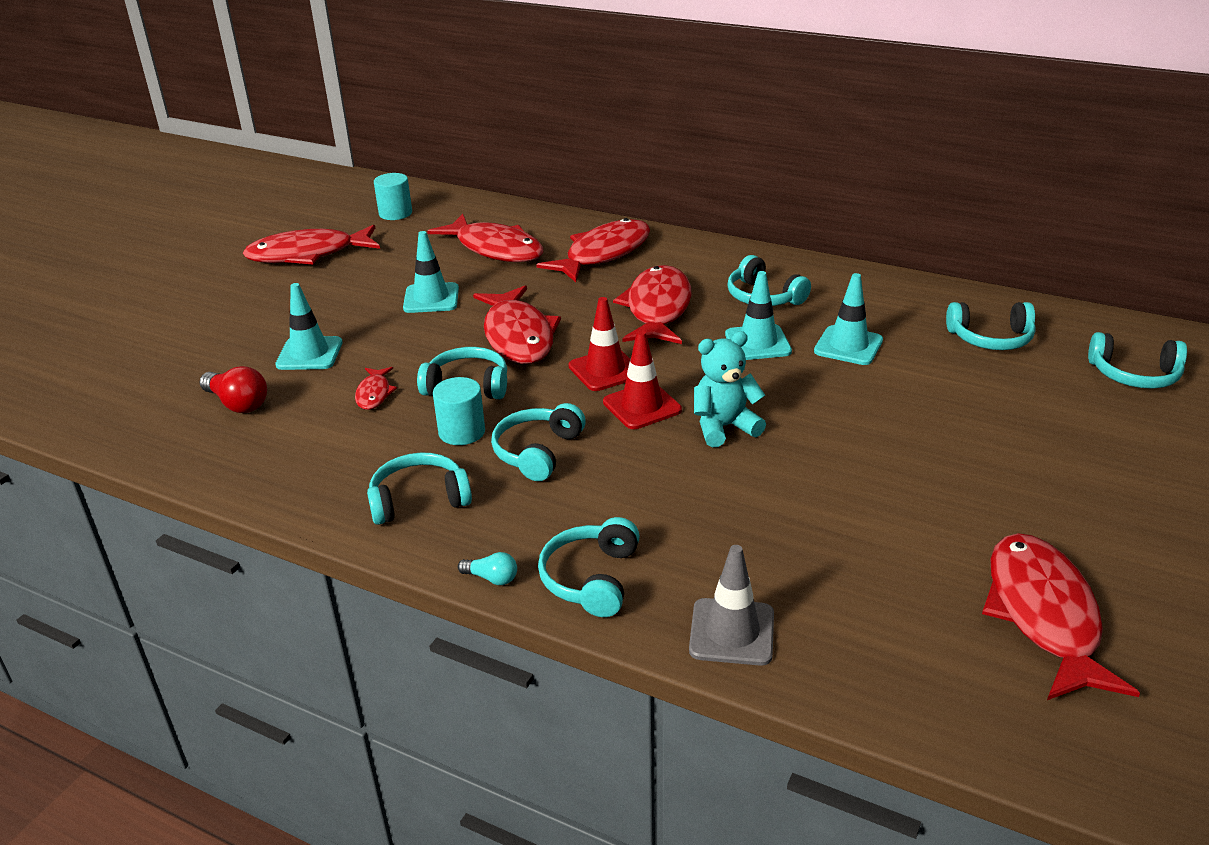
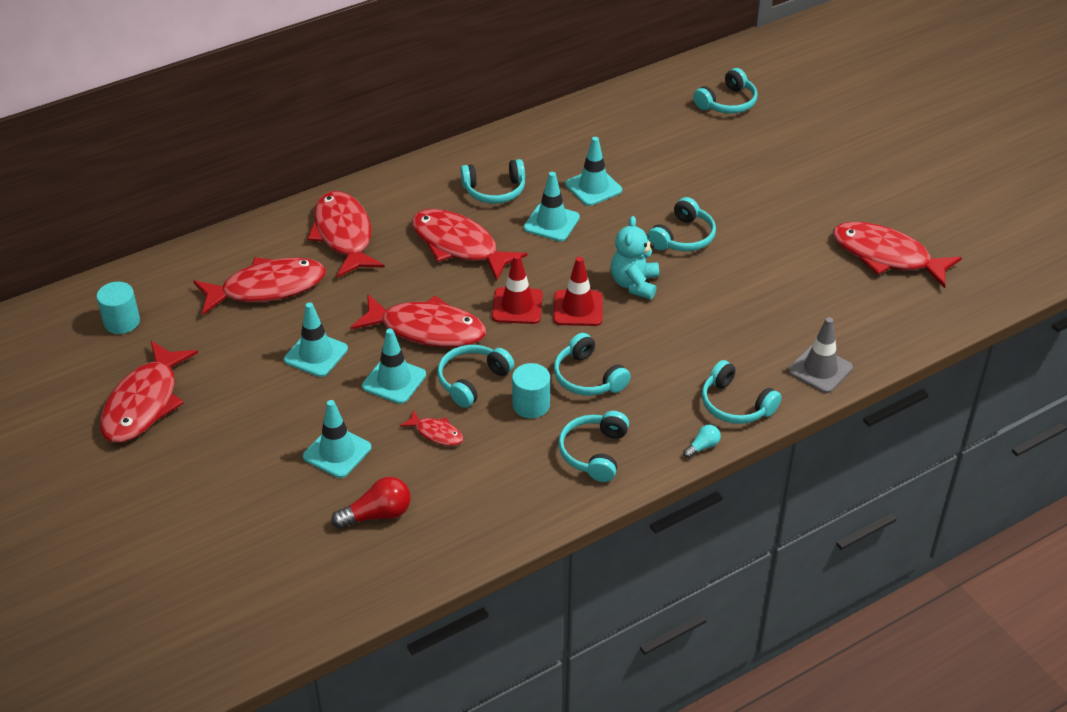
camera: 60 degrees left, 10 degrees up
(430, 346) = (394, 380): none -> turquoise traffic cone
(990, 338) = (641, 128): turquoise headphones -> turquoise headphones (683, 237)

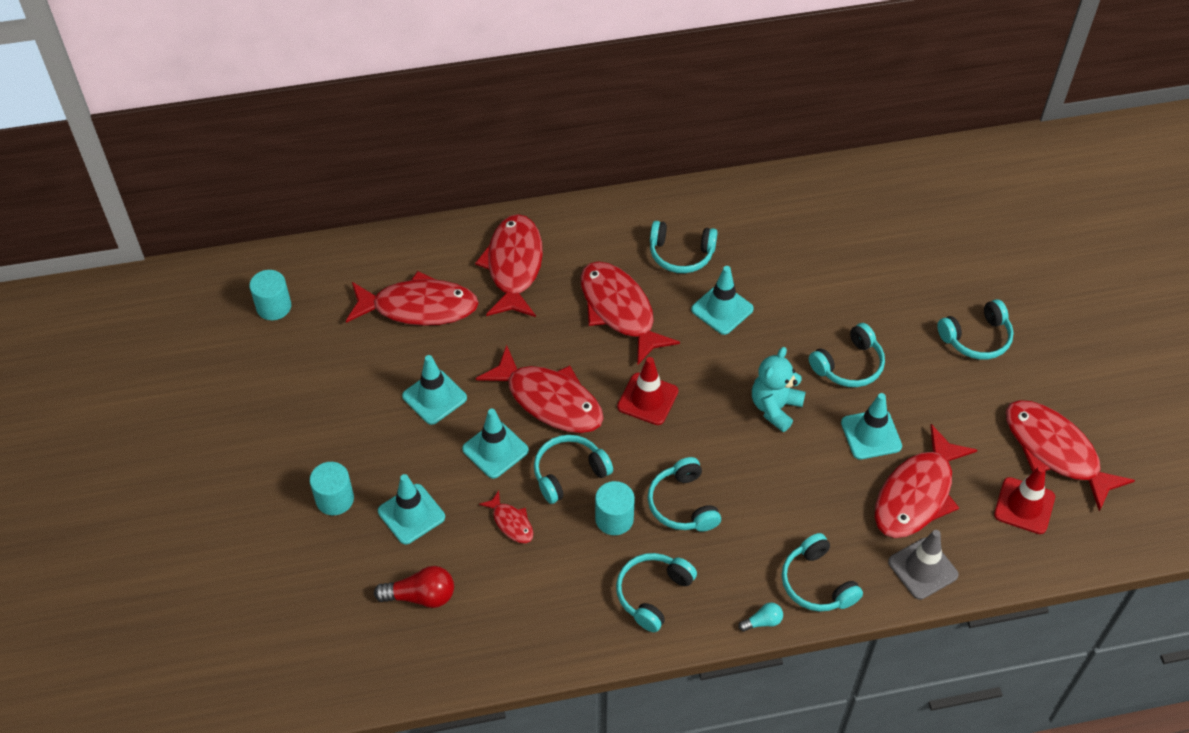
camera: 20 degrees right, 10 degrees up
(144, 403) = (260, 404): red fish -> red fish (917, 494)
(255, 460) = (335, 499): none -> turquoise cylinder
(578, 308) = (706, 420): red traffic cone -> red traffic cone (1024, 506)
(593, 187) = (782, 278): turquoise traffic cone -> turquoise traffic cone (871, 434)
(727, 102) = (967, 210): turquoise headphones -> turquoise headphones (976, 338)

